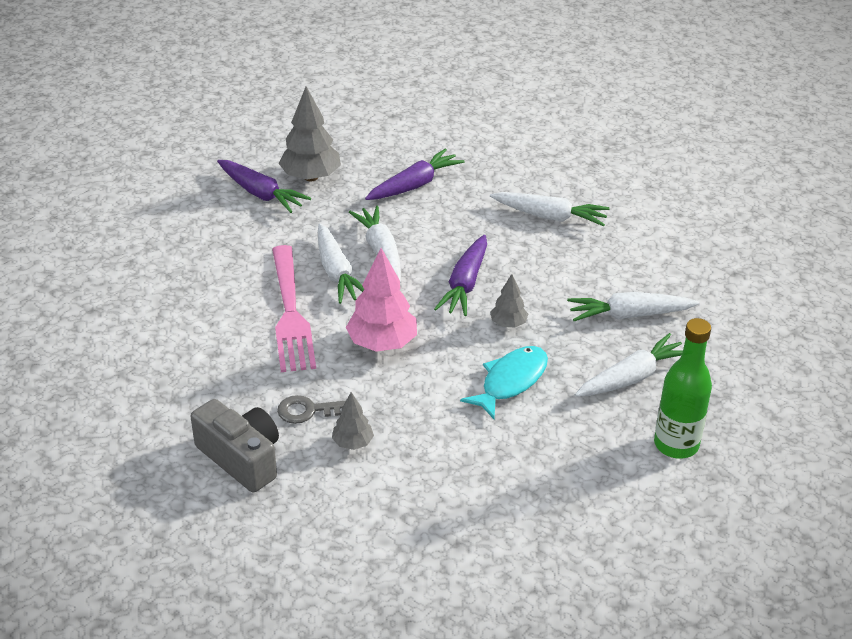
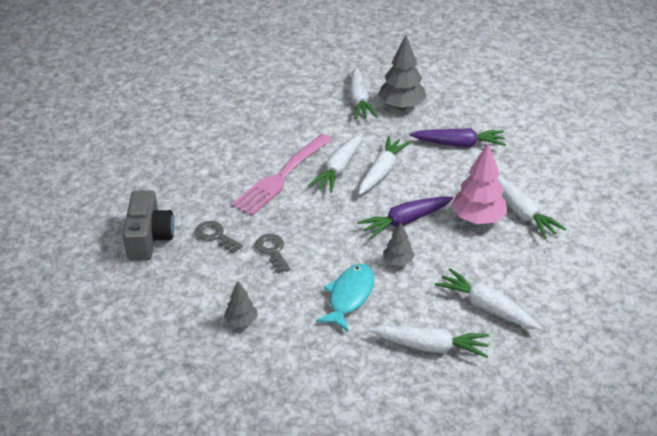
camera: 45 degrees right, 0 degrees up
(261, 193) = (359, 100): purple carrot -> white carrot
(353, 443) = (213, 269): grey tree -> grey tree (241, 321)
(382, 343) = (307, 225): pink tree -> pink tree (478, 219)
(384, 388) = (272, 251): none -> grey key
(511, 381) = (349, 296): turquoise fish -> turquoise fish turned 60 degrees counterclockwise
(676, 444) = (398, 408): green bottle -> none

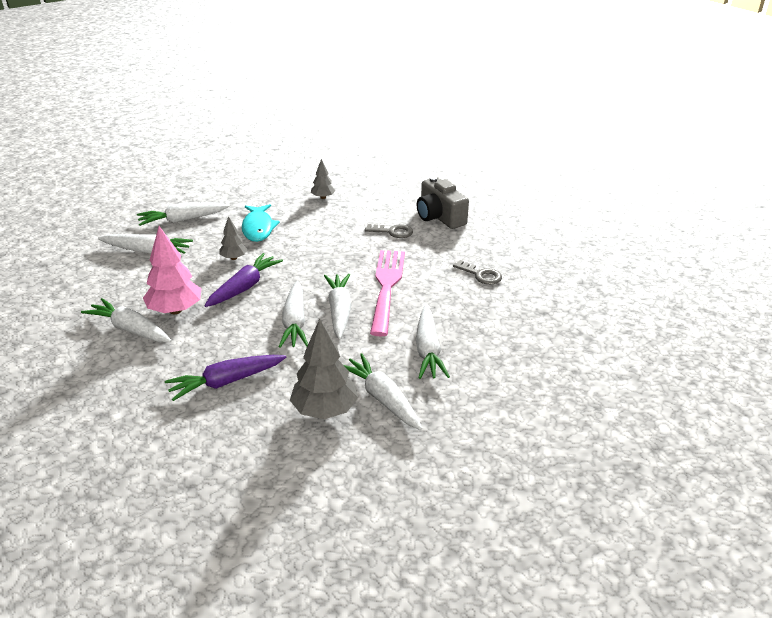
camera: 150 degrees right, 5 degrees down
(272, 251) = (339, 236): grey key -> grey key (481, 275)
(300, 118) = (428, 350): none -> white carrot

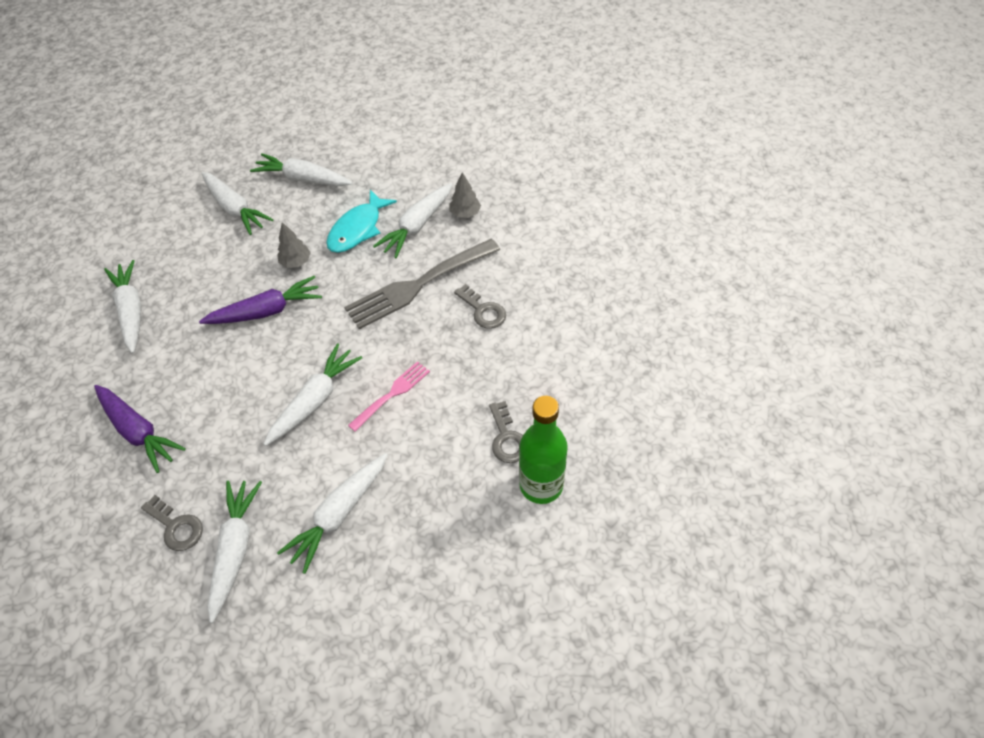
camera: 40 degrees right, 20 degrees up
(175, 310) = (185, 307): pink tree -> none
(226, 382) = (138, 431): purple carrot -> purple carrot turned 150 degrees counterclockwise
(295, 322) = (262, 390): white carrot -> white carrot (417, 226)
(325, 410) = (176, 527): grey tree -> grey key
(336, 237) = (418, 285): none -> grey fork
(387, 287) = (392, 394): pink fork -> pink fork, size x0.53
(439, 217) = (559, 314): grey camera -> none
(525, 284) = (541, 485): none -> green bottle

